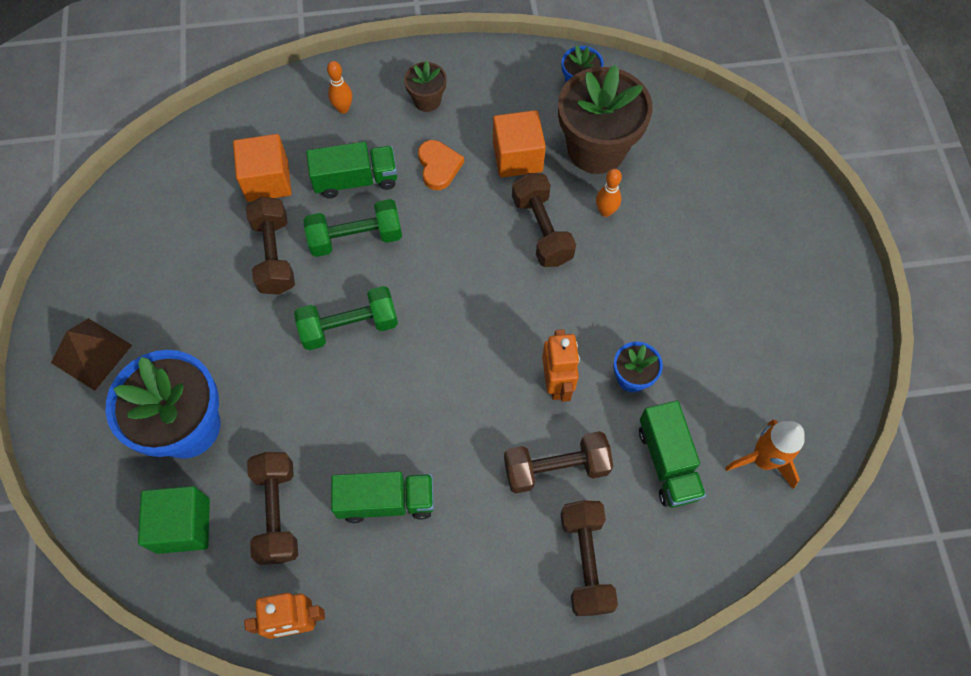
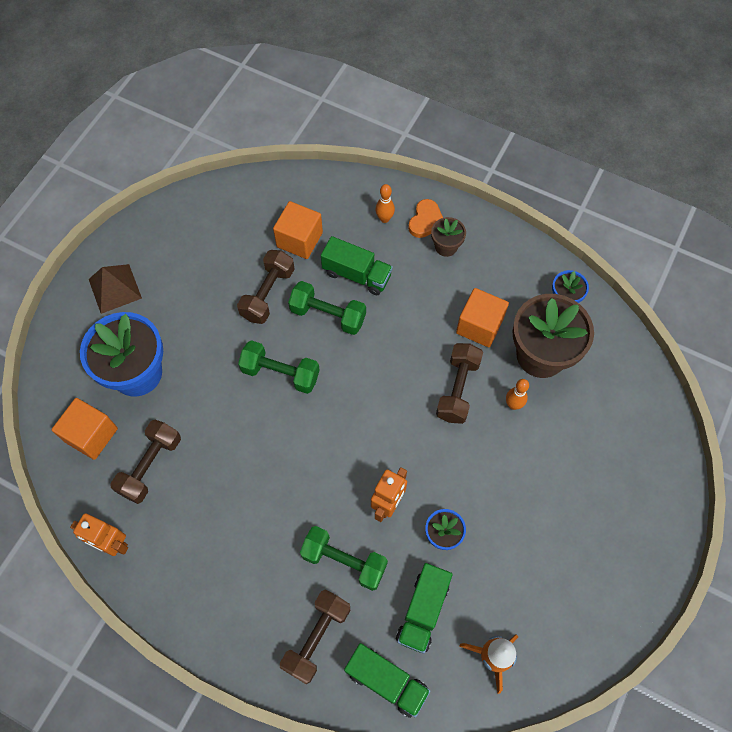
camera: 35 degrees right, 0 degrees up
(183, 525) = (91, 435): green cube -> orange cube
(386, 501) = (220, 505): green truck -> green truck (386, 681)
(438, 166) = (419, 299): orange heart -> orange heart (426, 221)
(556, 468) = (344, 561): brown dumbbell -> green dumbbell

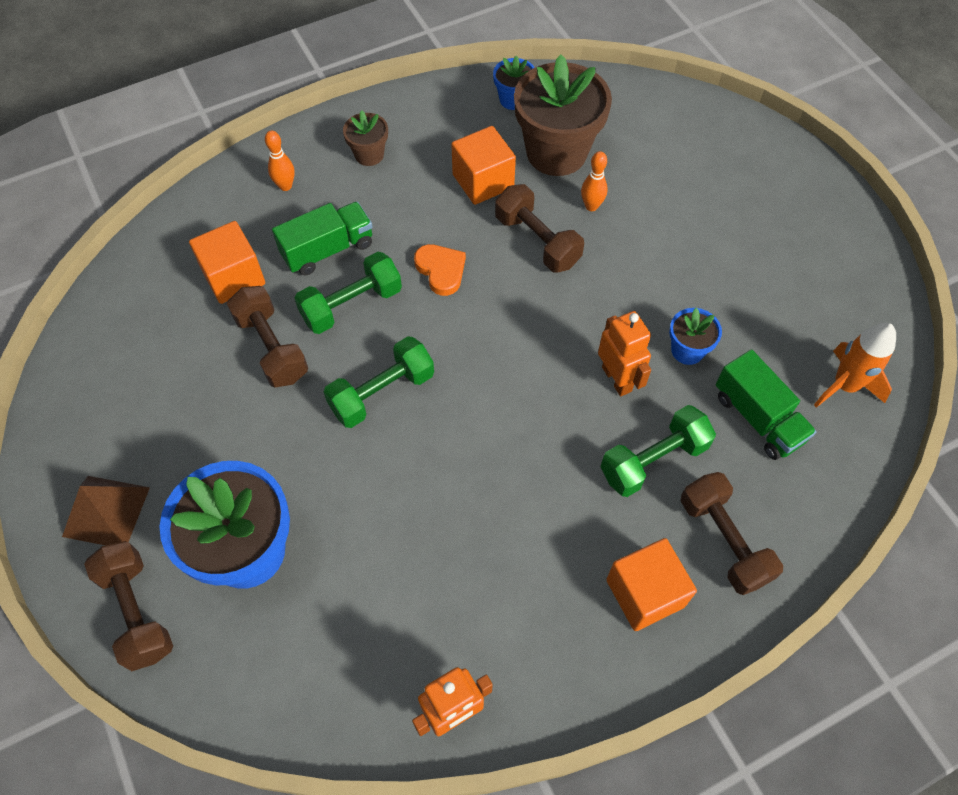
camera: 55 degrees left, 5 degrees down
(91, 435) = (285, 656): orange cube -> orange cube (645, 593)
(150, 466) = (384, 606): brown dumbbell -> brown dumbbell (137, 611)
(386, 681) = (814, 498): green truck -> none
(426, 221) = (323, 153): orange heart -> orange heart (441, 270)

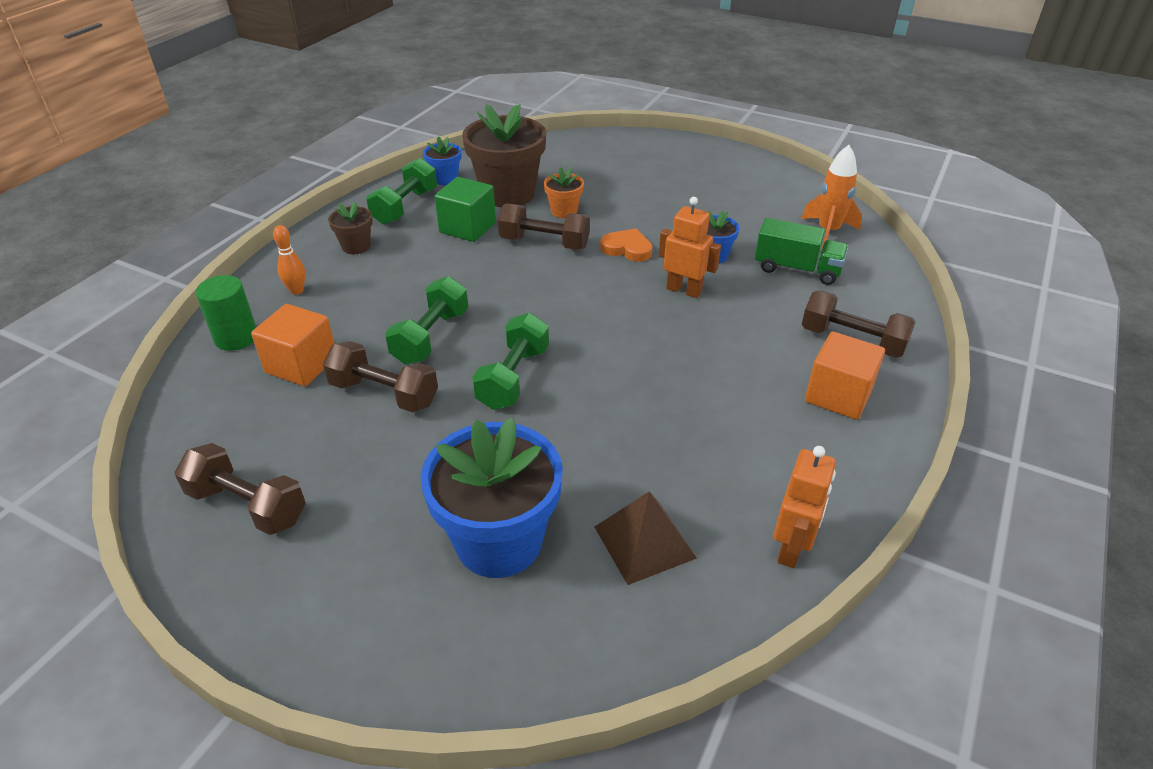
camera: 35 degrees left, 20 degrees down
(106, 511) = (322, 590): brown pyramid -> brown pyramid (644, 542)
(137, 611) = (432, 650): brown dumbbell -> brown dumbbell (247, 505)
(207, 217) = (236, 337): none -> green cylinder
(328, 249) = (375, 313): green truck -> none
(441, 270) = (486, 287): orange heart -> orange heart (627, 248)
(483, 181) = (467, 228): orange cube -> green cube
(591, 206) = (564, 211): orange bowling pin -> orange flower pot
(653, 460) = (758, 321): green dumbbell -> green dumbbell (405, 207)

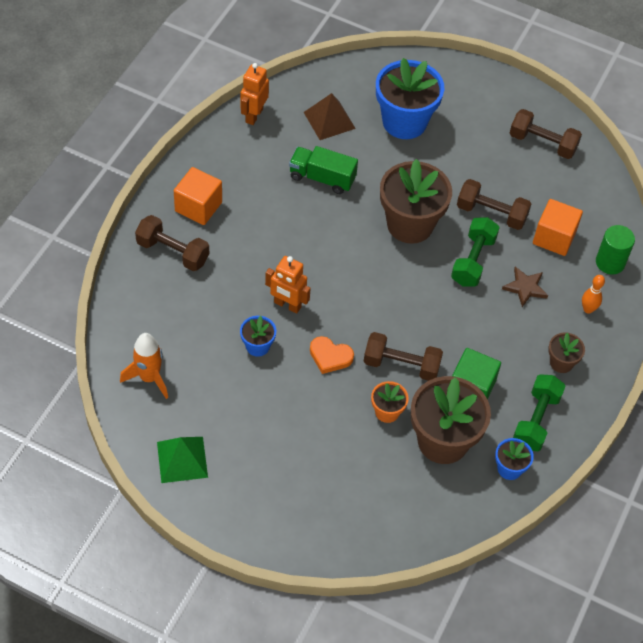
camera: 175 degrees right, 15 degrees up
(369, 310) = (525, 288): none -> brown star
(513, 378) = (410, 224): green dumbbell -> brown flower pot
(770, 182) = (182, 459): none -> green pyramid
(797, 269) = (191, 328): green truck -> green truck (322, 178)

